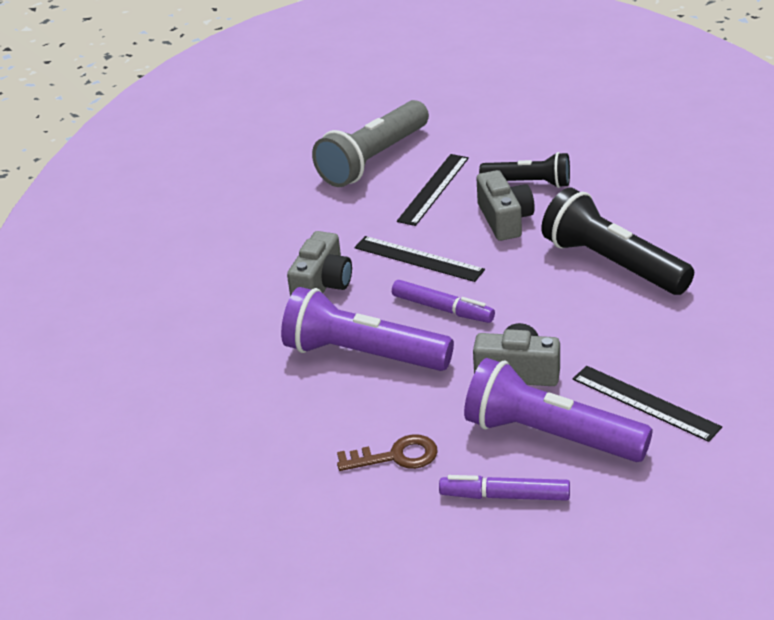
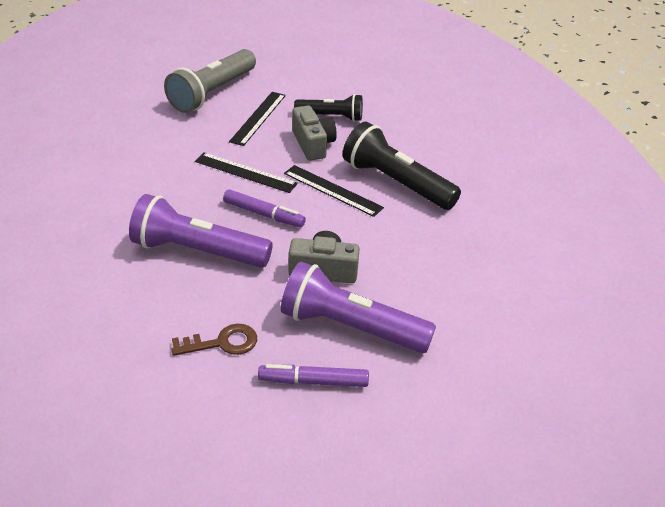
camera: 10 degrees left, 5 degrees up
(322, 285) = (167, 190): grey camera -> none
(645, 403) = (426, 299): black ruler -> black ruler (332, 190)

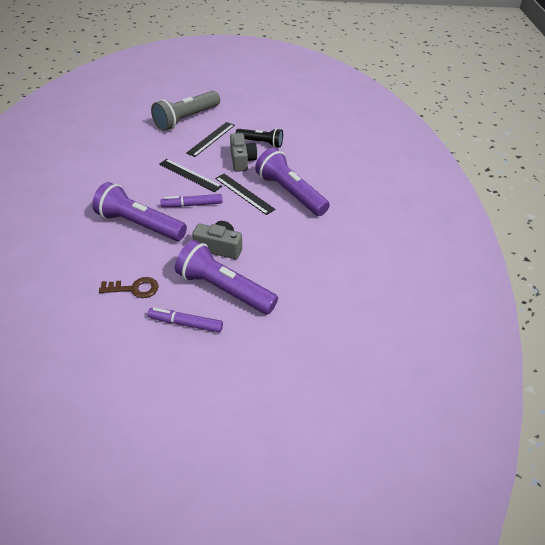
camera: 10 degrees right, 5 degrees up
(264, 214) = (192, 205): purple marker -> purple marker turned 135 degrees clockwise
(396, 183) = (290, 193): black flashlight -> purple flashlight

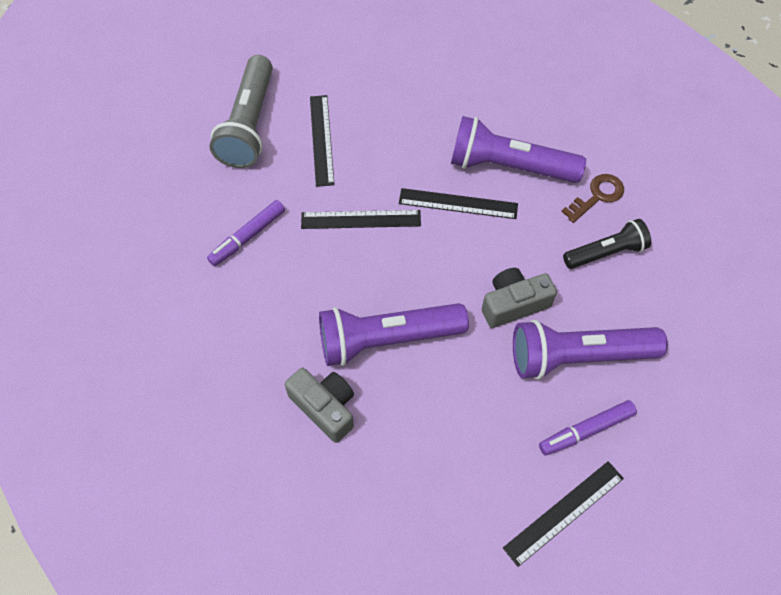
camera: 35 degrees left, 15 degrees up
(126, 351) = (564, 512): none -> black ruler
(134, 288) = (483, 431): brown key -> brown key (597, 196)
(192, 205) = (415, 264): purple marker -> purple marker (248, 237)
(242, 160) = (399, 151): grey camera -> grey camera (325, 407)
(261, 143) = (392, 106): black flashlight -> black flashlight (605, 252)

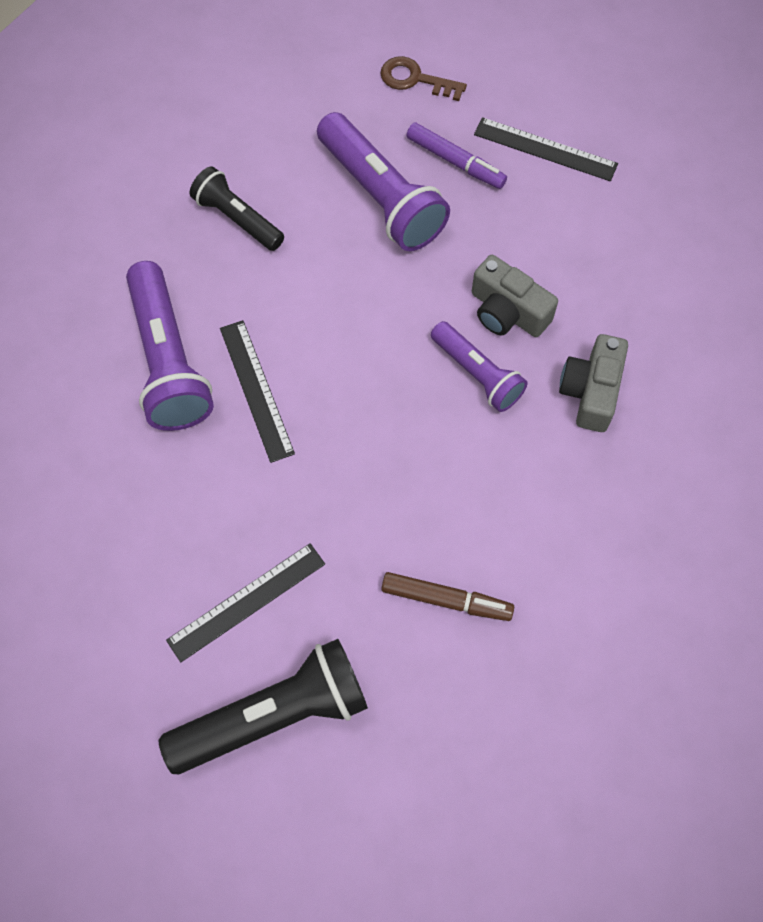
camera: 120 degrees left, 5 degrees up
(248, 237) = (446, 600): purple marker -> brown marker
(249, 124) = (273, 715): grey flashlight -> black flashlight
(361, 219) = (342, 483): black ruler -> none
(387, 339) = (477, 374): purple flashlight -> purple flashlight, size x0.61
(513, 304) = (357, 276): grey camera -> grey camera (507, 312)
(597, 196) = (163, 255): brown key -> brown key (415, 79)

